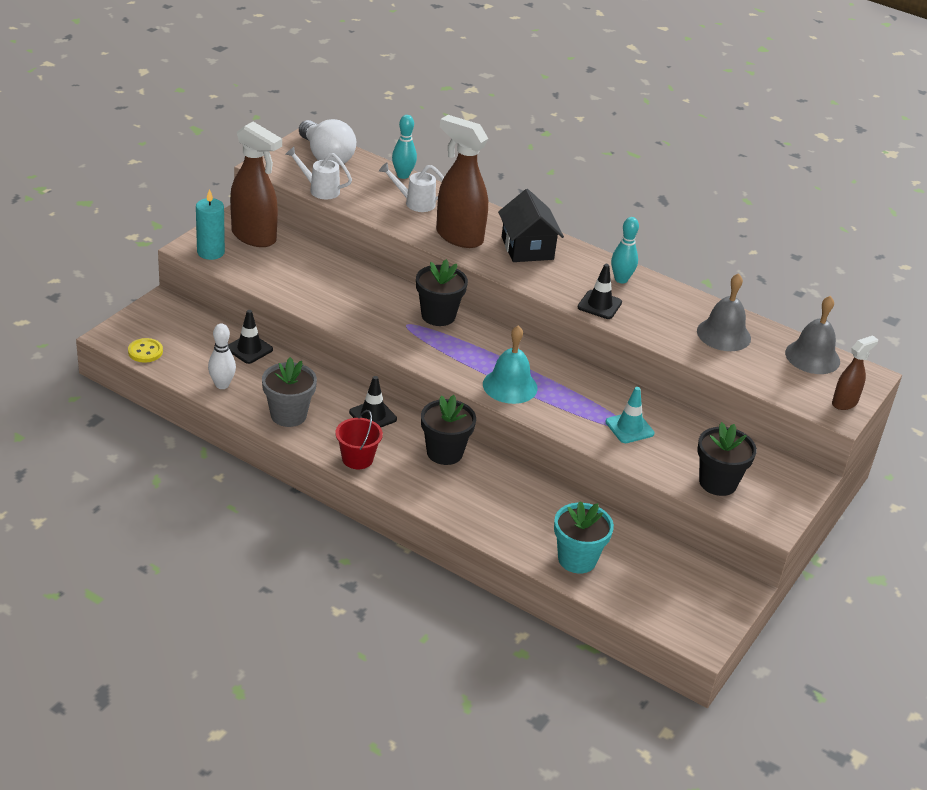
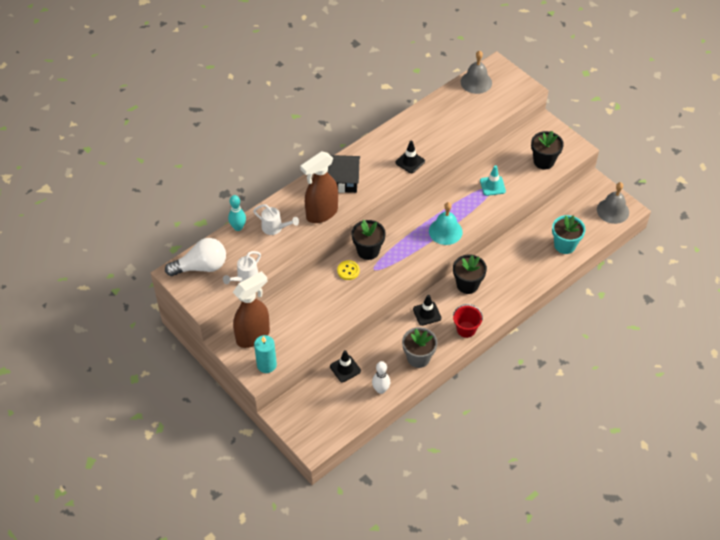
camera: 70 degrees left, 15 degrees up
(145, 352) = (335, 430): yellow button -> yellow button (348, 271)
(415, 203) = (275, 228): white watering can -> white watering can turned 90 degrees counterclockwise
(621, 279) = (385, 144): turquoise bowling pin -> none
(723, 334) = (449, 113): grey bell -> grey bell (613, 211)
(845, 403) = (518, 82): brown spray bottle -> none

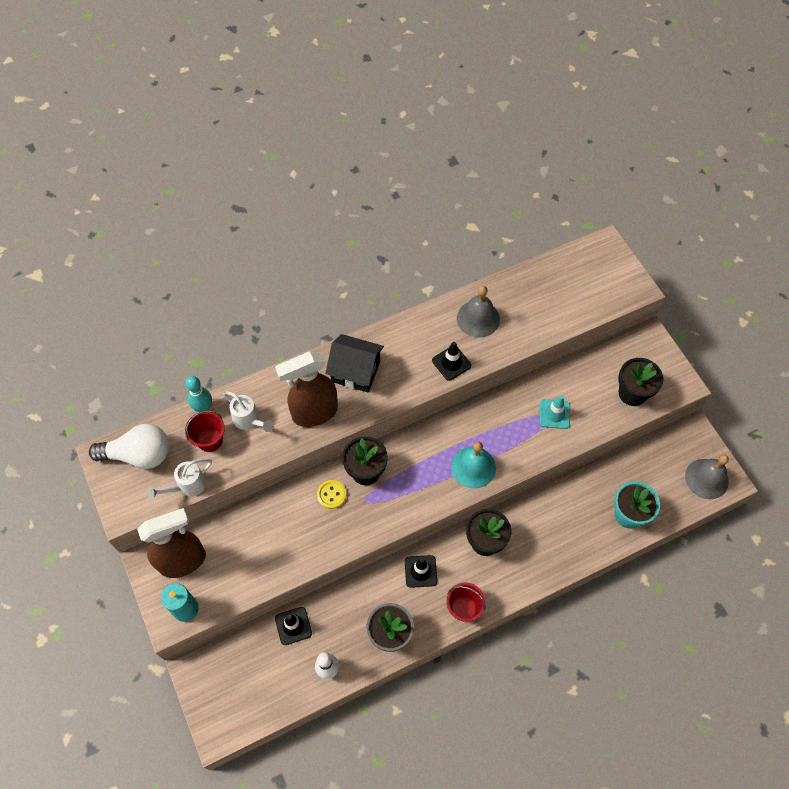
camera: 15 degrees right, 10 degrees up
(250, 246) = (210, 440): none -> red bucket
(476, 82) = (572, 264): grey bell -> grey bell (478, 318)

